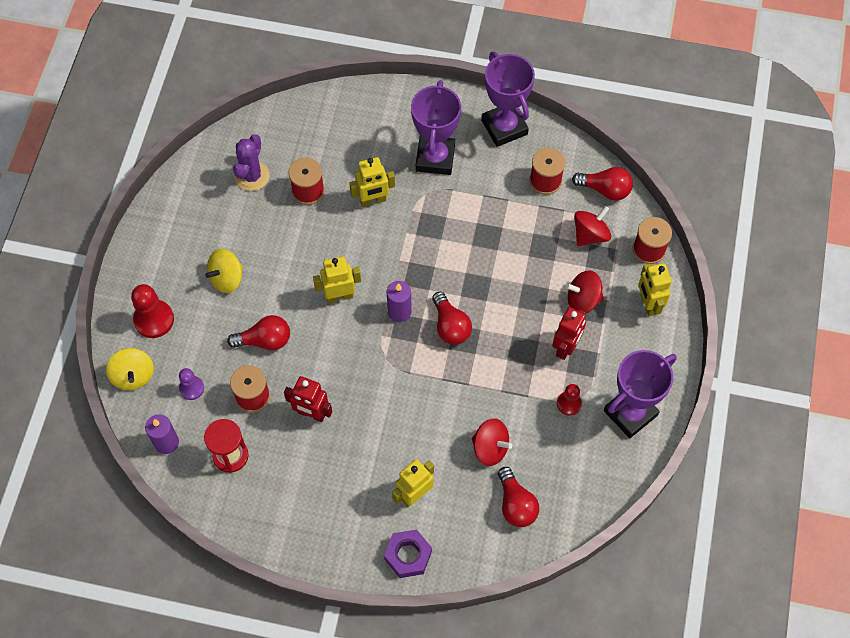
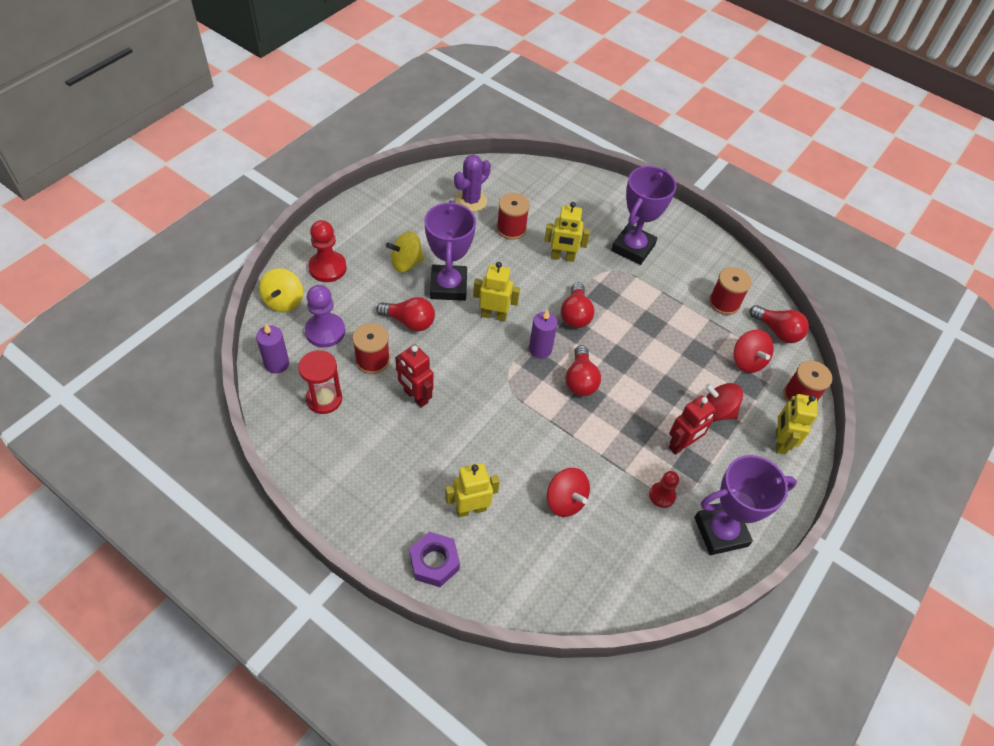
camera: 20 degrees right, 10 degrees down
(191, 388) = (325, 331): purple pawn -> purple pawn, size x1.65
(504, 127) = (705, 249): purple trophy -> purple trophy (448, 286)
(515, 504) = (565, 564): red light bulb -> red light bulb (575, 314)
(590, 234) = (747, 361): red spinning top -> red spinning top turned 90 degrees clockwise

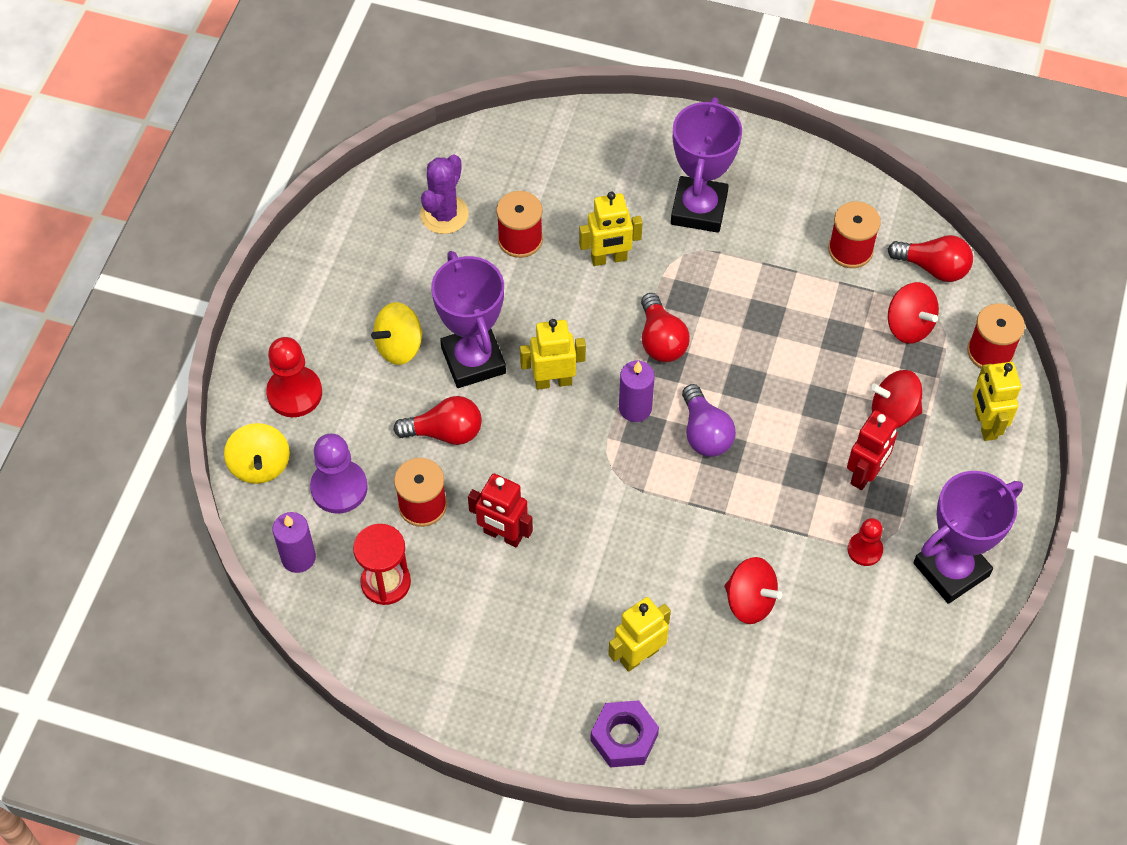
camera: 15 degrees left, 5 degrees up
(580, 380) = (705, 433): red light bulb -> purple light bulb

